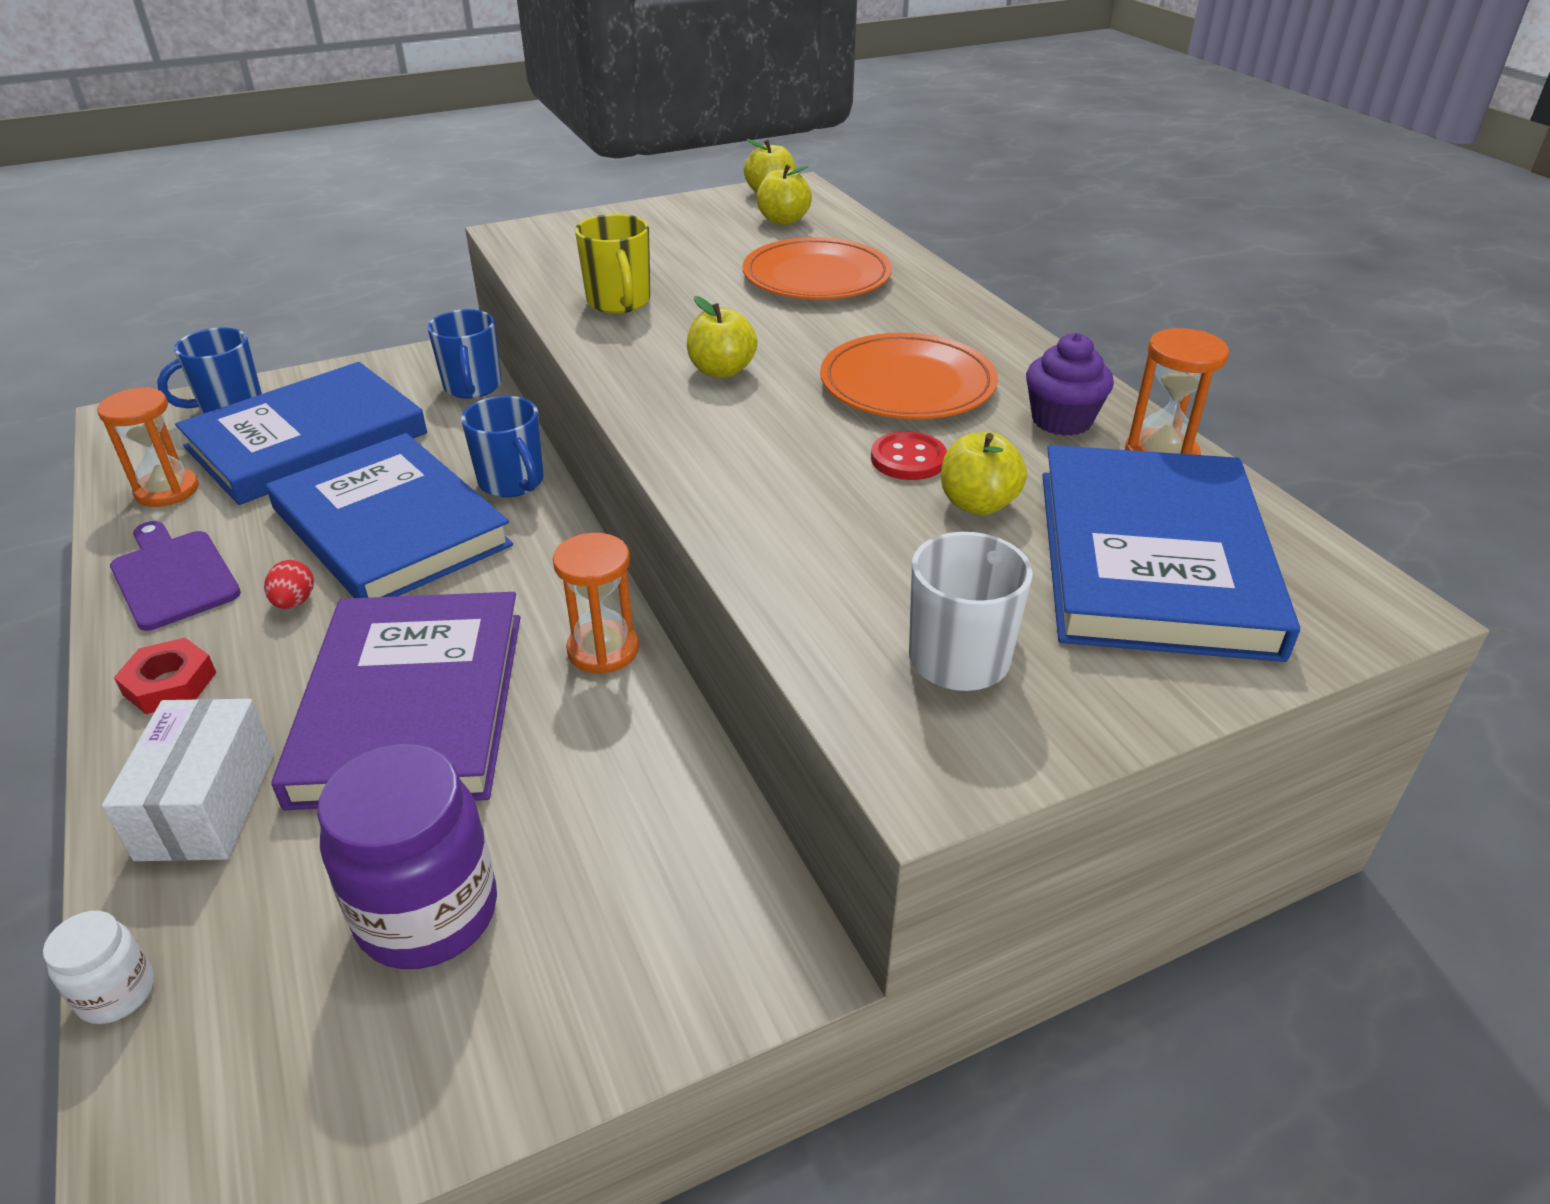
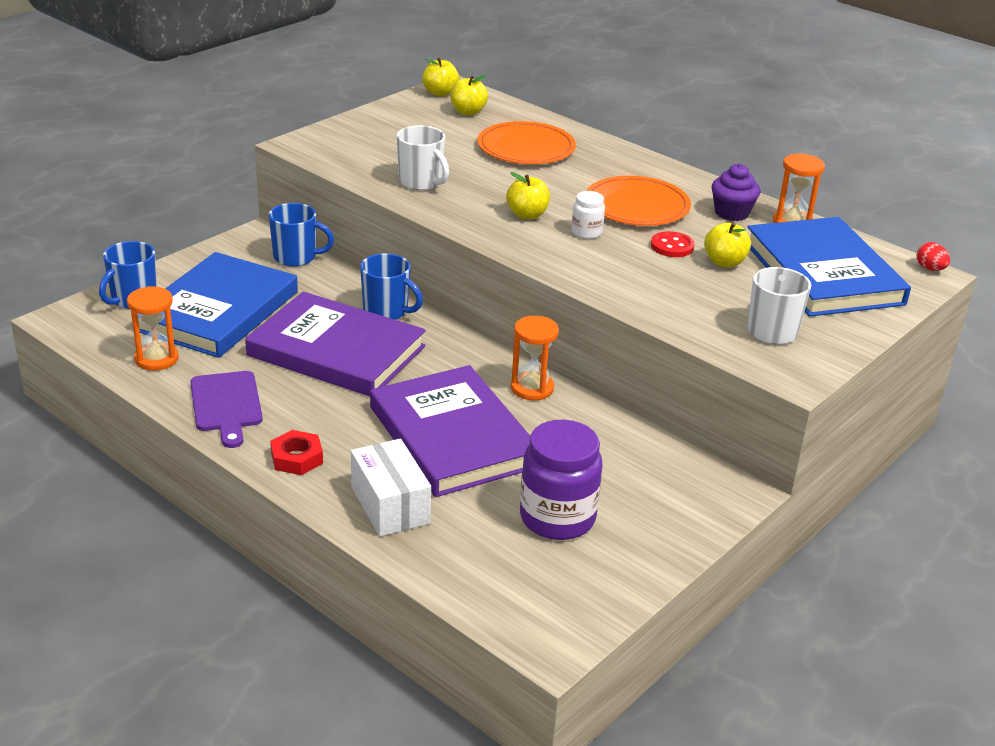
camera: 25 degrees left, 5 degrees down
(117, 993) = (437, 585): white jar -> white jar (586, 232)
(173, 576) = (226, 405): purple cutting board -> purple cutting board turned 135 degrees counterclockwise
(294, 602) = (323, 402): red egg -> red egg (930, 269)
(390, 527) = (336, 351): blue book -> purple book
(472, 387) = (296, 257): blue mug -> blue mug turned 45 degrees counterclockwise
(619, 302) = (421, 182): yellow mug -> white mug

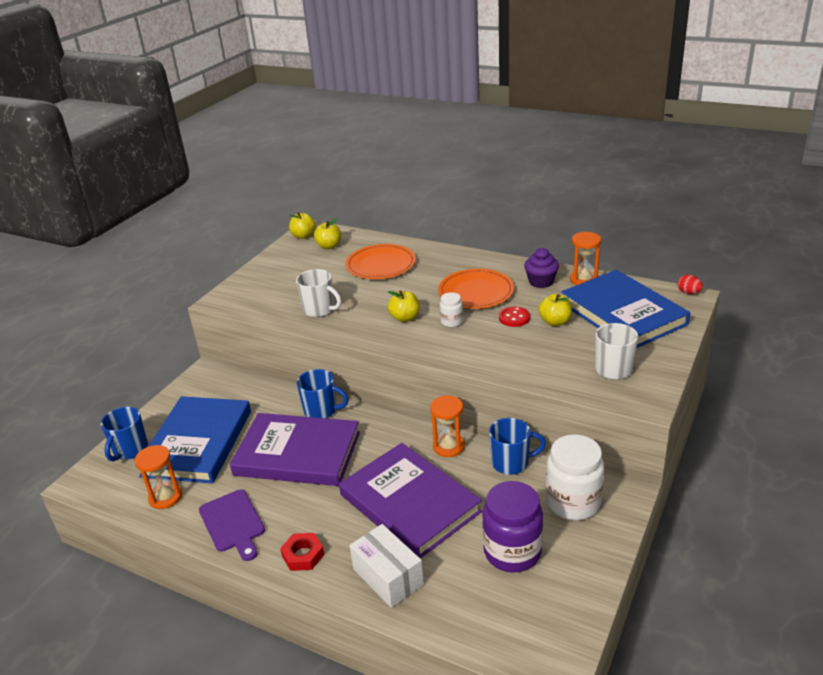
camera: 10 degrees left, 0 degrees up
(296, 257) = (239, 383): blue mug -> blue mug (511, 463)
(663, 486) = (573, 502): none -> white jar

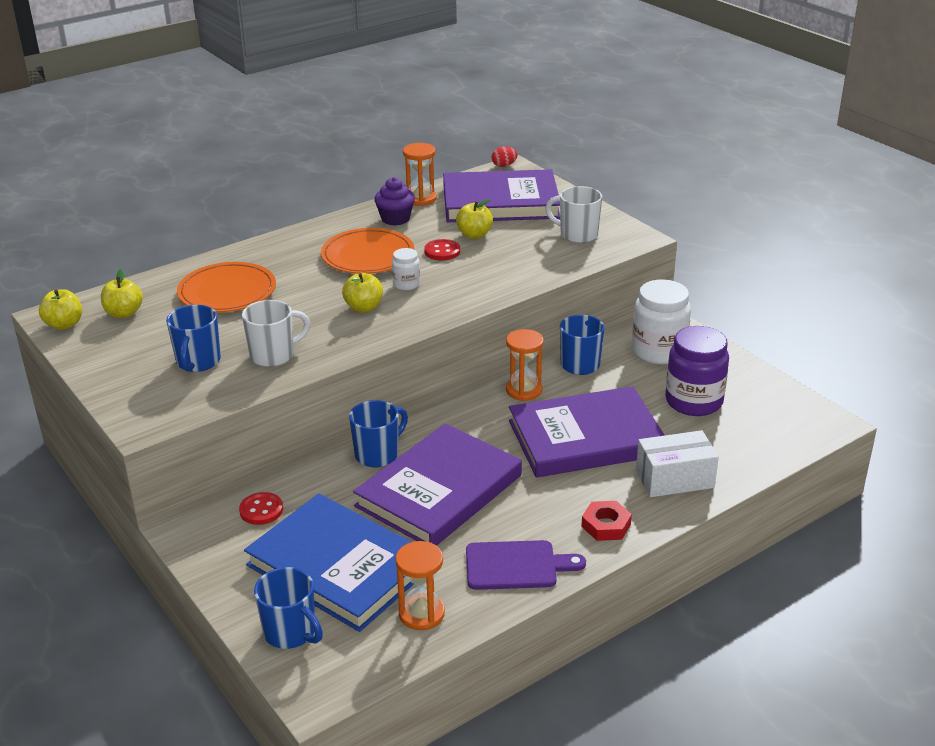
camera: 65 degrees left, 0 degrees up
(237, 390) = (261, 510): none -> red button
(294, 289) = (198, 362): none -> blue mug
(623, 313) = (500, 202): blue book -> purple book

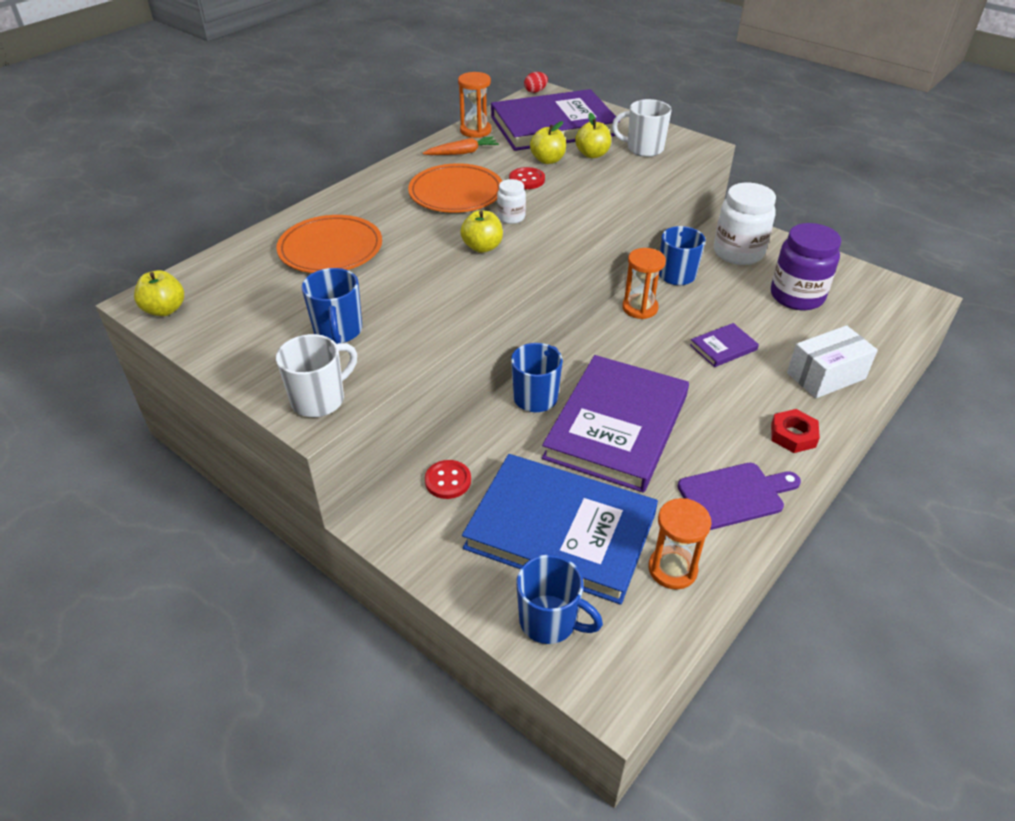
camera: 15 degrees left, 10 degrees up
(124, 313) = (228, 287): yellow apple -> yellow apple (592, 154)
(274, 355) = (417, 312): white mug -> white mug (319, 400)
(395, 219) = (462, 153): purple cupcake -> orange carrot
(586, 438) = (723, 347): purple book -> purple book, size x0.42

